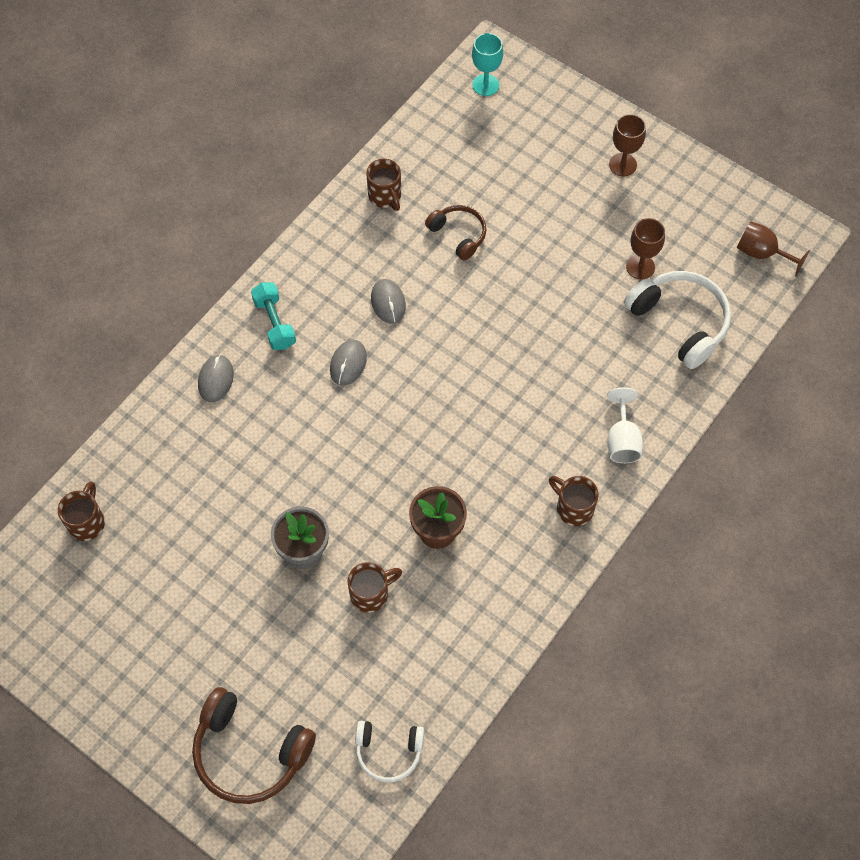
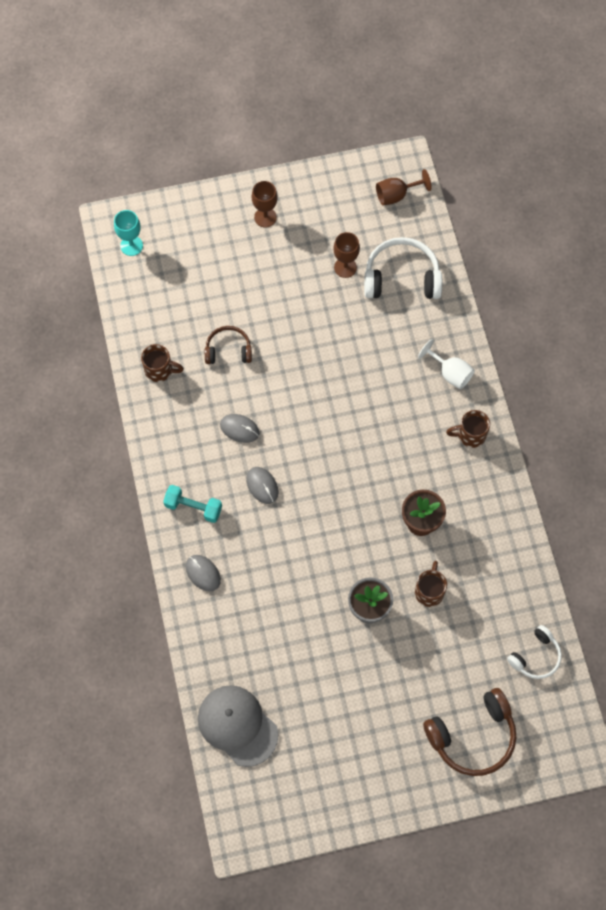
camera: 50 degrees left, 5 degrees up
(87, 522) = (237, 725): brown mug -> grey cap

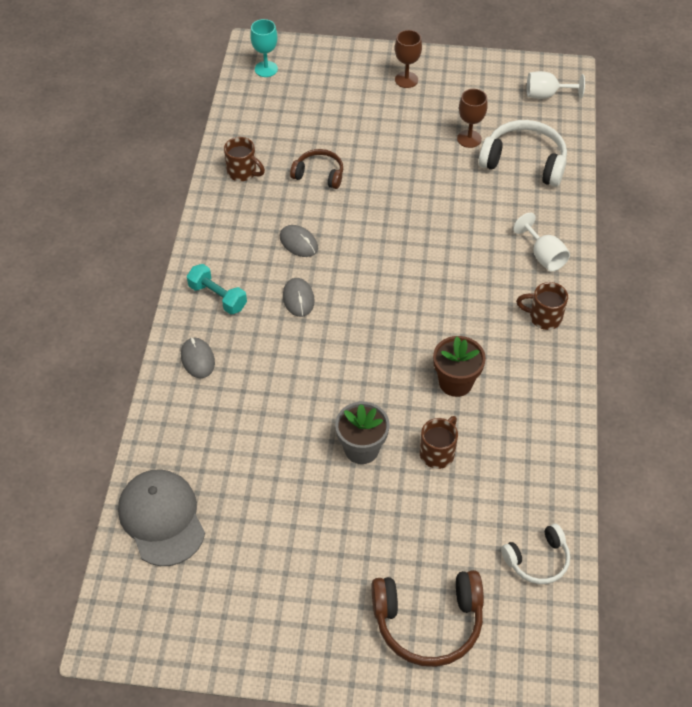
camera: 20 degrees right, 15 degrees down
(396, 195) = (546, 95): brown goblet -> white goblet

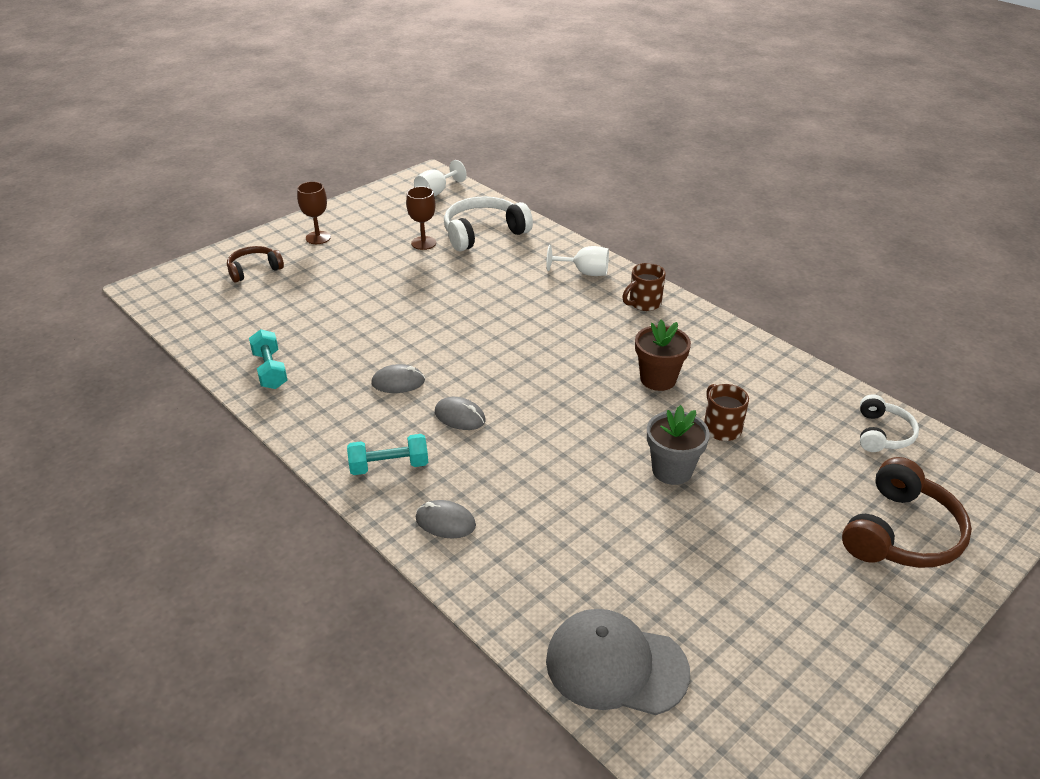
camera: 50 degrees left, 15 degrees down
(243, 172) = (270, 370): brown mug -> turquoise dumbbell
(266, 69) = (180, 295): turquoise goblet -> none
(319, 174) = (341, 330): brown headphones -> brown headphones (254, 269)

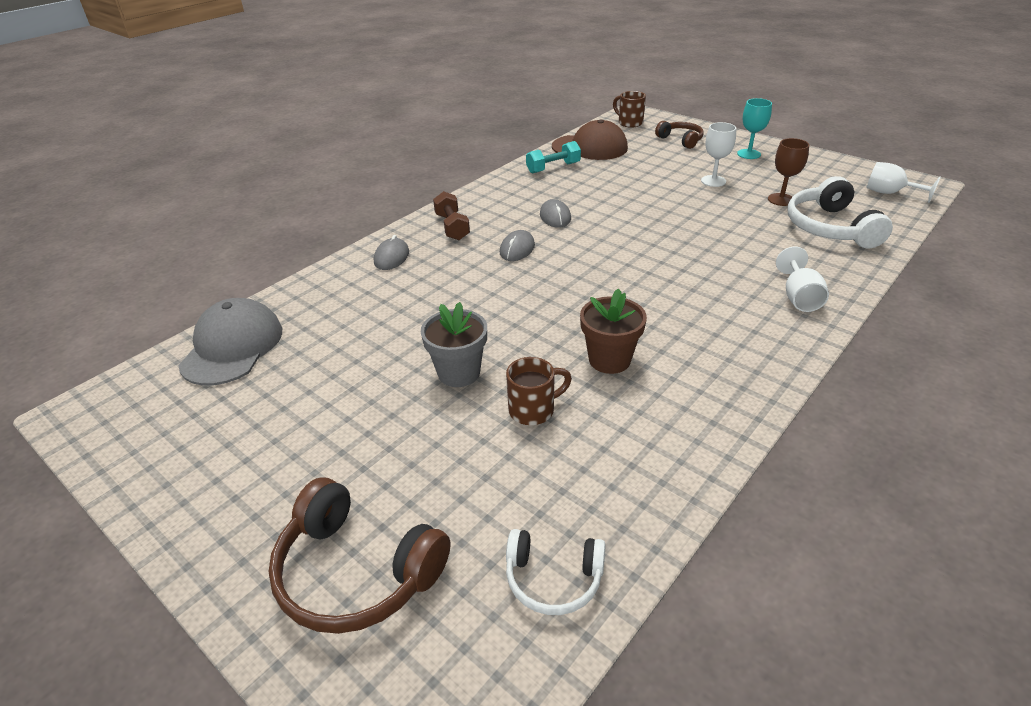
camera: 85 degrees right, 0 degrees up
(229, 335) = (590, 147): none -> brown cap
(318, 238) = (748, 154): brown goblet -> turquoise goblet
(367, 269) = (713, 181): none -> white goblet
(389, 466) = (452, 227): turquoise dumbbell -> brown dumbbell
(483, 233) = (830, 228): white headphones -> white headphones turned 150 degrees counterclockwise
(643, 303) = (760, 344): brown mug -> brown mug (629, 123)

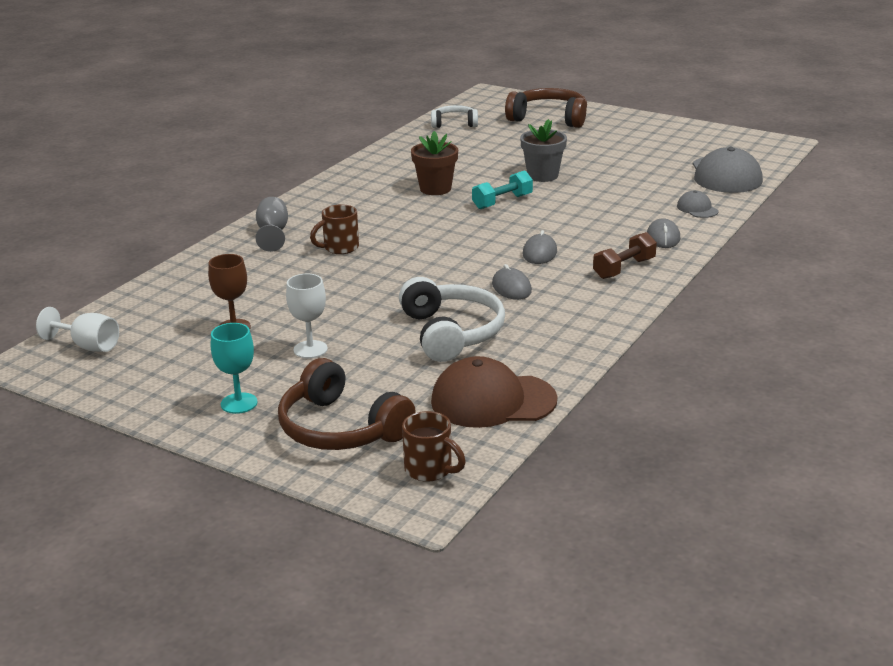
camera: 170 degrees right, 10 degrees down
(323, 292) = (697, 209): none -> grey cap
(452, 227) = (624, 269): brown dumbbell -> brown dumbbell turned 75 degrees clockwise
(533, 410) = (483, 165): brown mug -> brown mug (340, 248)
(553, 168) = (538, 356): turquoise dumbbell -> turquoise dumbbell (502, 202)
(681, 140) = (340, 428): brown headphones -> brown headphones, size x1.67
(799, 297) = (273, 234): white goblet -> grey goblet
(830, 228) = (199, 296): white headphones -> white headphones (451, 333)

